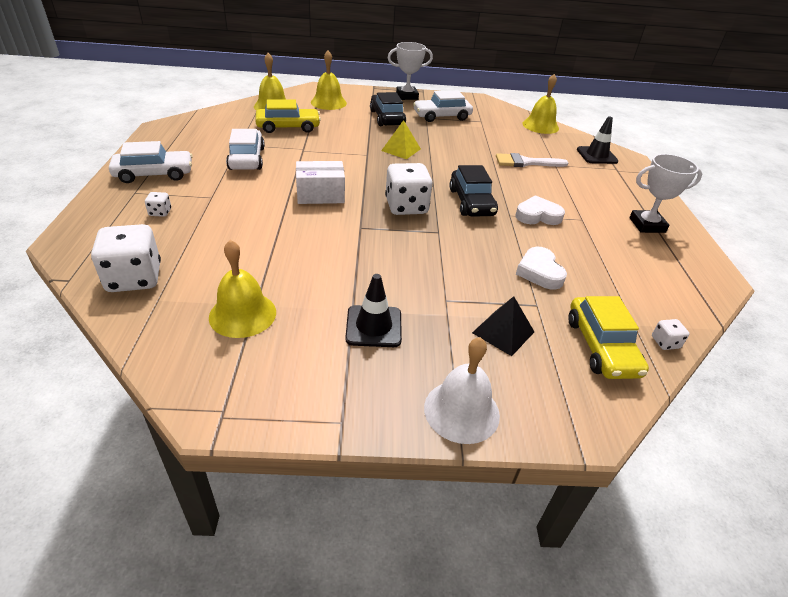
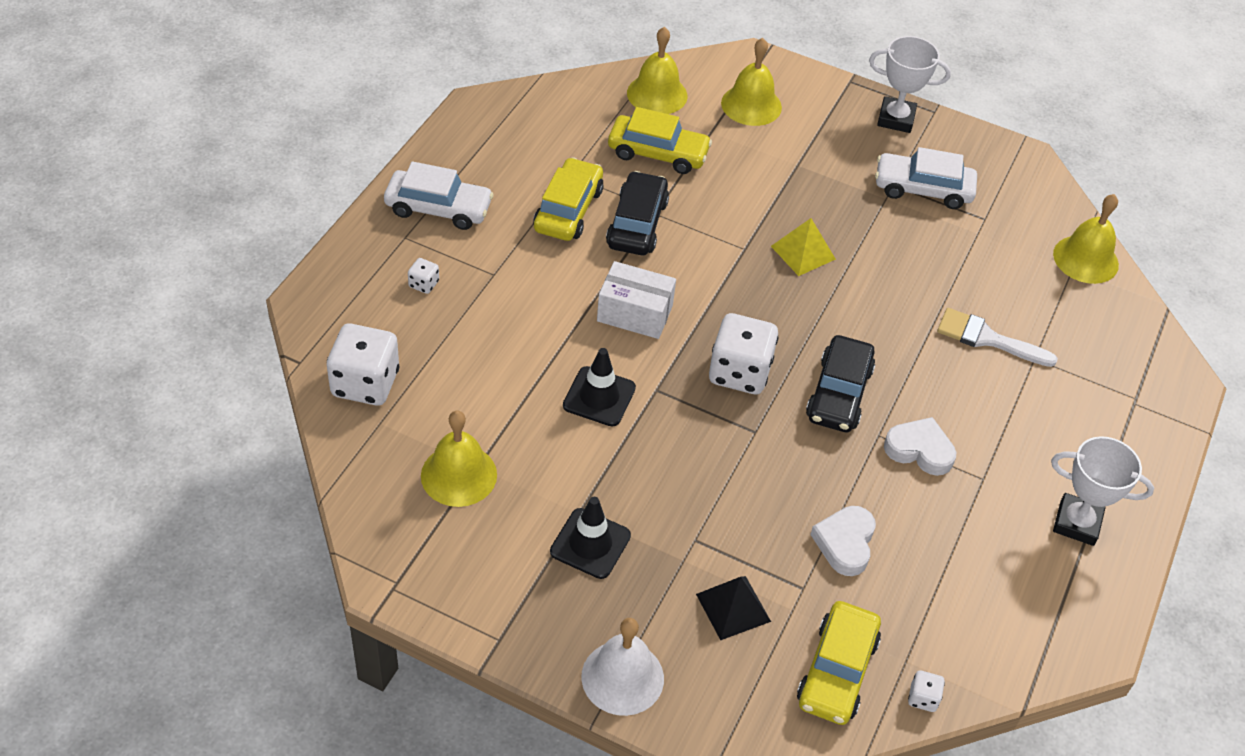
camera: 25 degrees right, 10 degrees up
(247, 159) = (568, 210): white car -> yellow car
(387, 118) = (826, 169): black car -> black car (637, 224)
(596, 155) = (1127, 359): black traffic cone -> black traffic cone (599, 397)

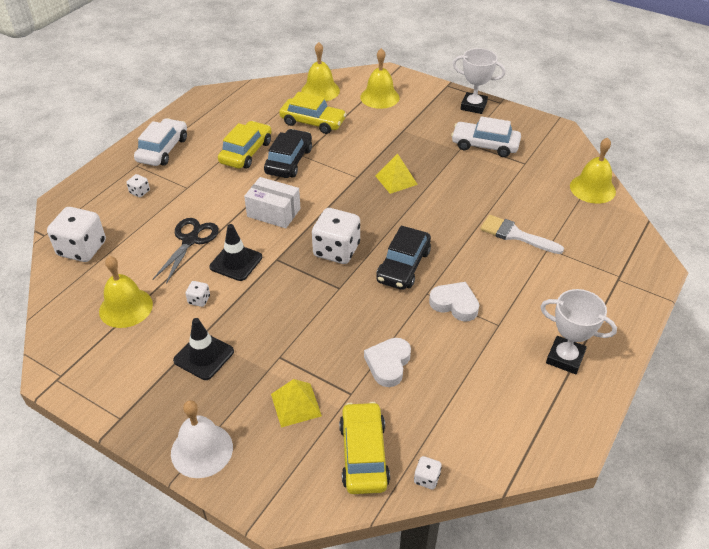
camera: 10 degrees right, 5 degrees down
(438, 208) = (163, 150): white car -> white car turned 90 degrees counterclockwise
(523, 364) = (190, 240): none -> black scissors
(561, 459) = (199, 300): none -> white dice
(733, 607) = (296, 405): black pyramid -> yellow pyramid
(836, 671) = (364, 454): yellow car -> yellow car turned 150 degrees clockwise

